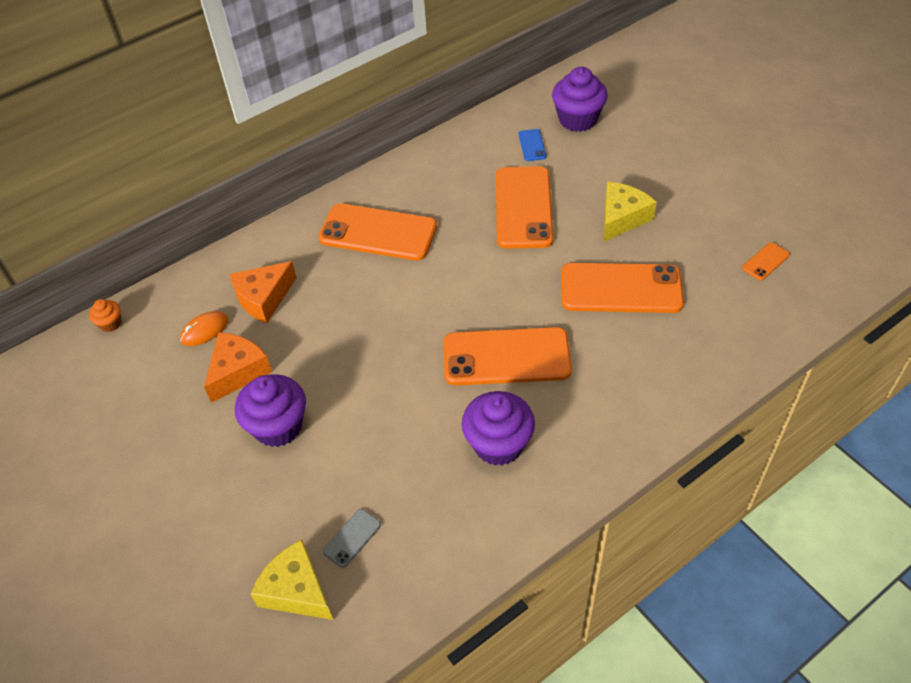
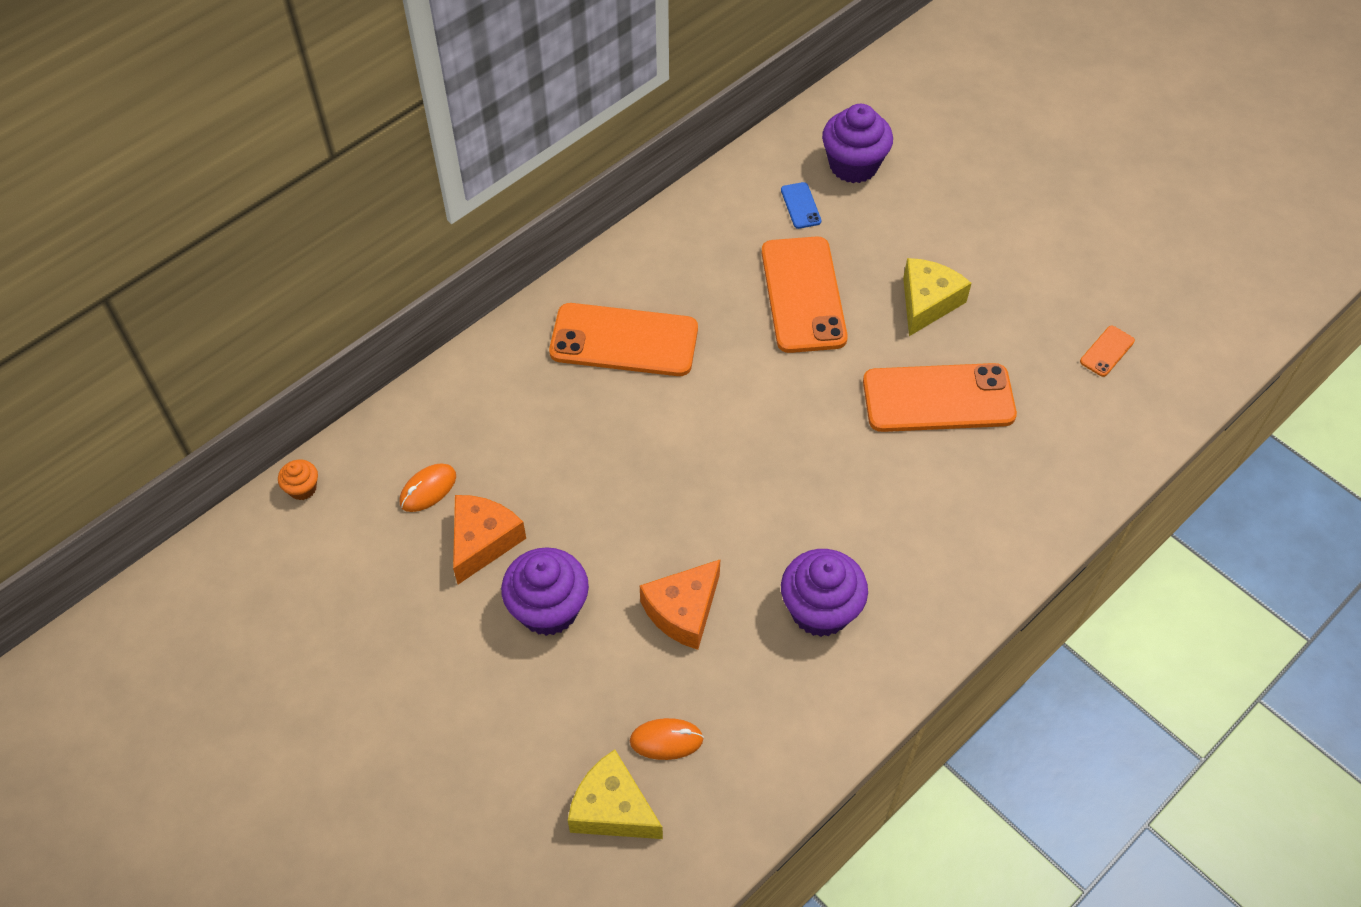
camera: 10 degrees left, 5 degrees up
(264, 298) = (495, 440): orange cheese -> orange cheese (683, 611)
(352, 538) = (666, 740): grey phone -> orange mouse
(506, 357) = (812, 498): orange phone -> none

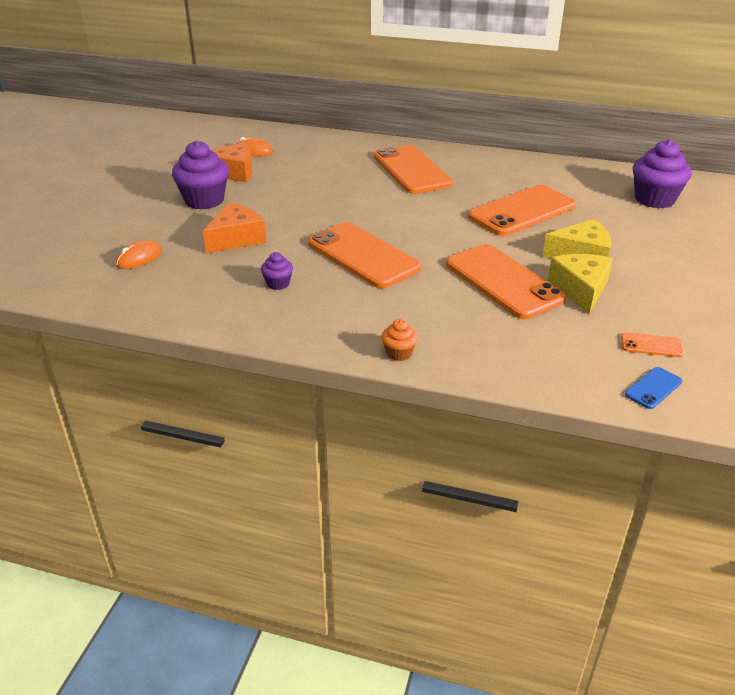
camera: 60 degrees right, 20 degrees down
(302, 488) = (225, 125): orange cupcake -> orange cupcake (399, 353)
(612, 808) = (81, 254): yellow cheese -> yellow cheese (580, 289)
(666, 740) = (139, 258): orange mouse -> orange mouse turned 75 degrees clockwise
(683, 611) = (236, 238): orange cheese -> orange cheese turned 120 degrees clockwise
(800, 206) = (592, 192): blue phone -> blue phone (653, 388)
(808, 497) = (363, 256): none -> orange phone
(820, 610) = (278, 284): purple cupcake -> purple cupcake, size x0.49

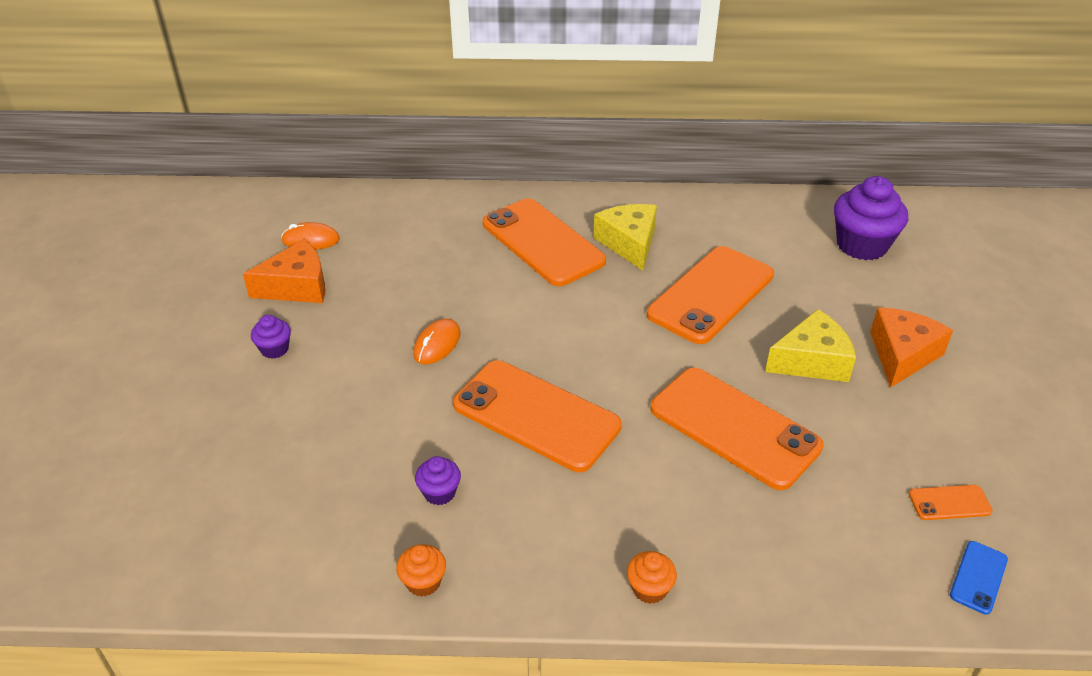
camera: 15 degrees left, 5 degrees up
(139, 258) = (220, 483): orange mouse -> orange mouse (437, 344)
(204, 200) = (274, 349): purple cupcake -> purple cupcake, size x0.49
(236, 238) = (349, 416): orange cheese -> orange cheese (902, 355)
(245, 324) = (423, 582): none -> orange cupcake
(580, 289) = (832, 422): yellow cheese -> yellow cheese (629, 243)

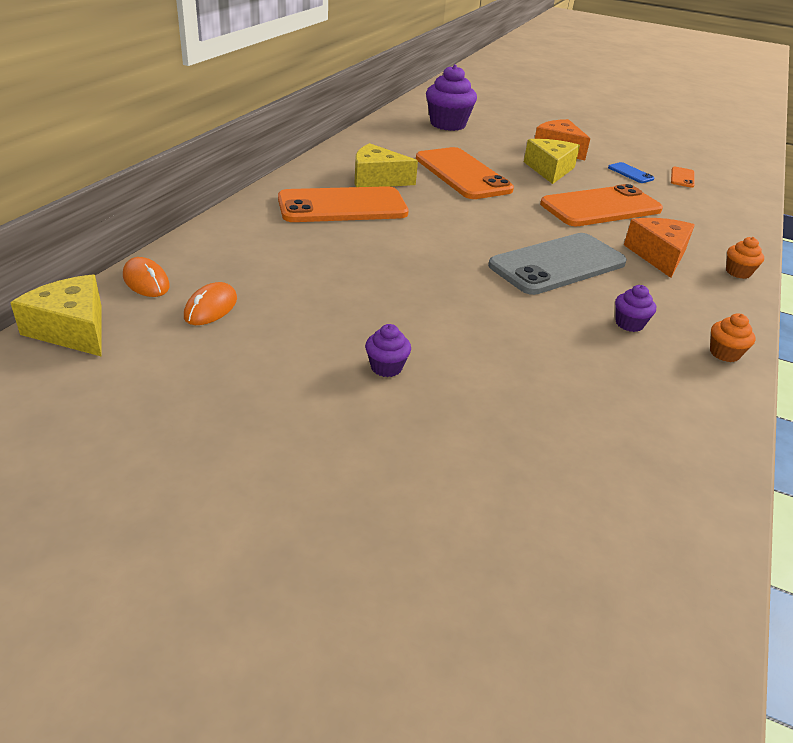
camera: 70 degrees left, 5 degrees down
(250, 199) = (72, 329): none -> yellow cheese
(297, 286) = (288, 333): orange cheese -> orange cheese (658, 255)
(437, 344) = (443, 281): orange mouse -> orange mouse (146, 281)
(536, 415) = (557, 264): orange phone -> grey phone
(978, 577) = (736, 189): blue phone -> blue phone (630, 173)

